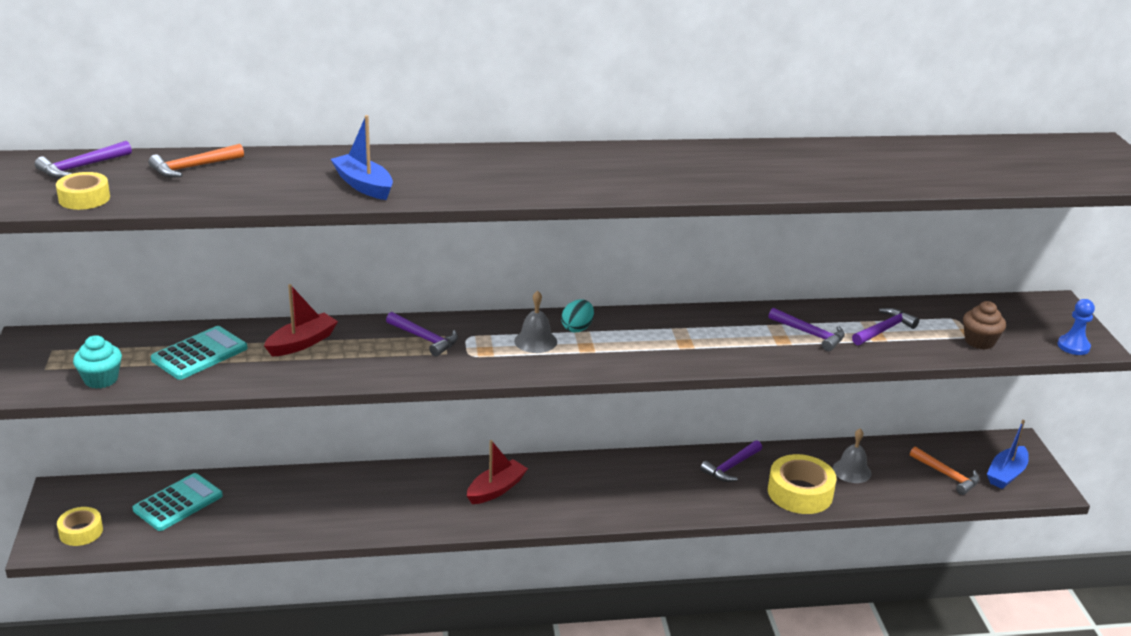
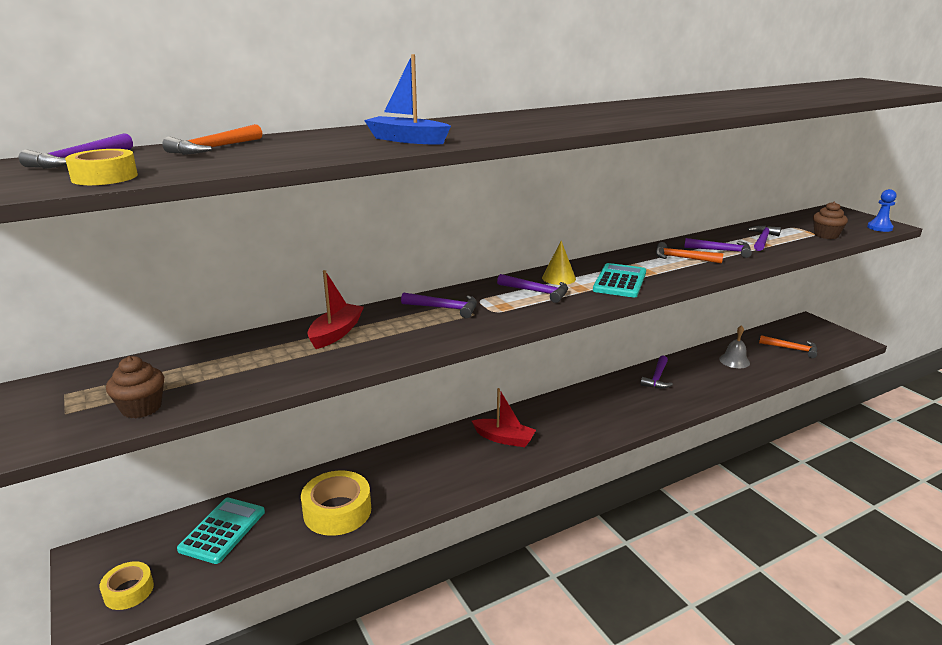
camera: 20 degrees left, 5 degrees down
(101, 379) = (141, 408): turquoise cupcake -> brown cupcake
(199, 354) = (239, 362): turquoise calculator -> turquoise calculator (619, 281)
(496, 489) = (504, 439): red boat -> red boat turned 90 degrees clockwise
(535, 341) = (537, 292): grey bell -> purple hammer
(577, 328) = (558, 278): turquoise egg -> yellow cone
(748, 334) = (682, 258): none -> orange hammer
(800, 493) = (717, 383): yellow tape -> yellow tape (337, 511)
(1006, 474) = (823, 340): blue boat -> none

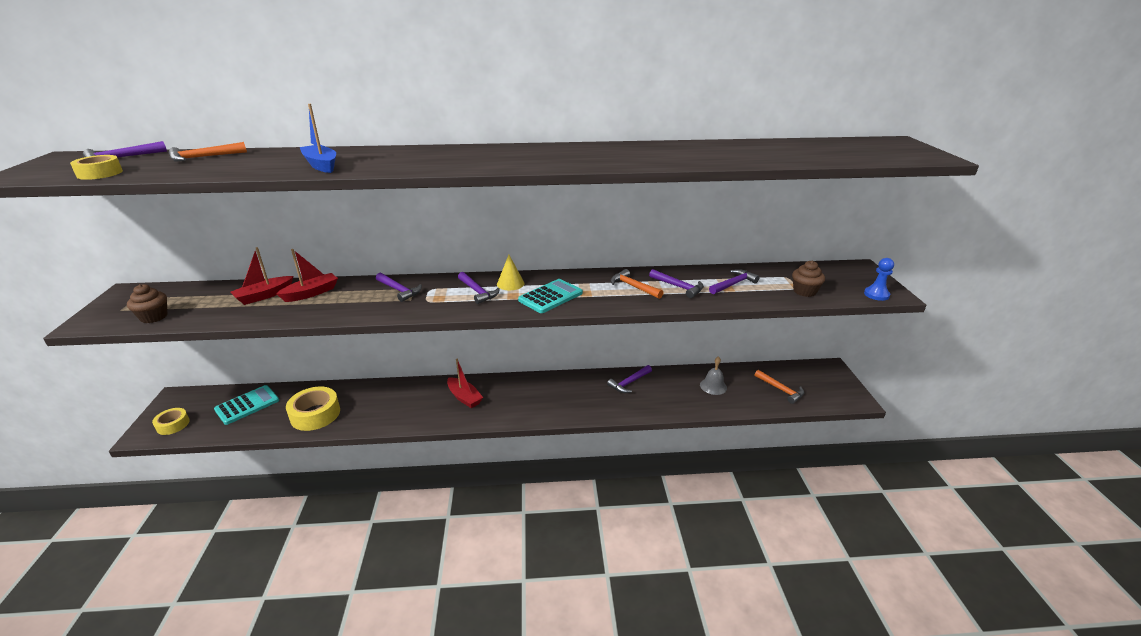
camera: 25 degrees right, 5 degrees up
(273, 349) = (264, 296): none -> red boat

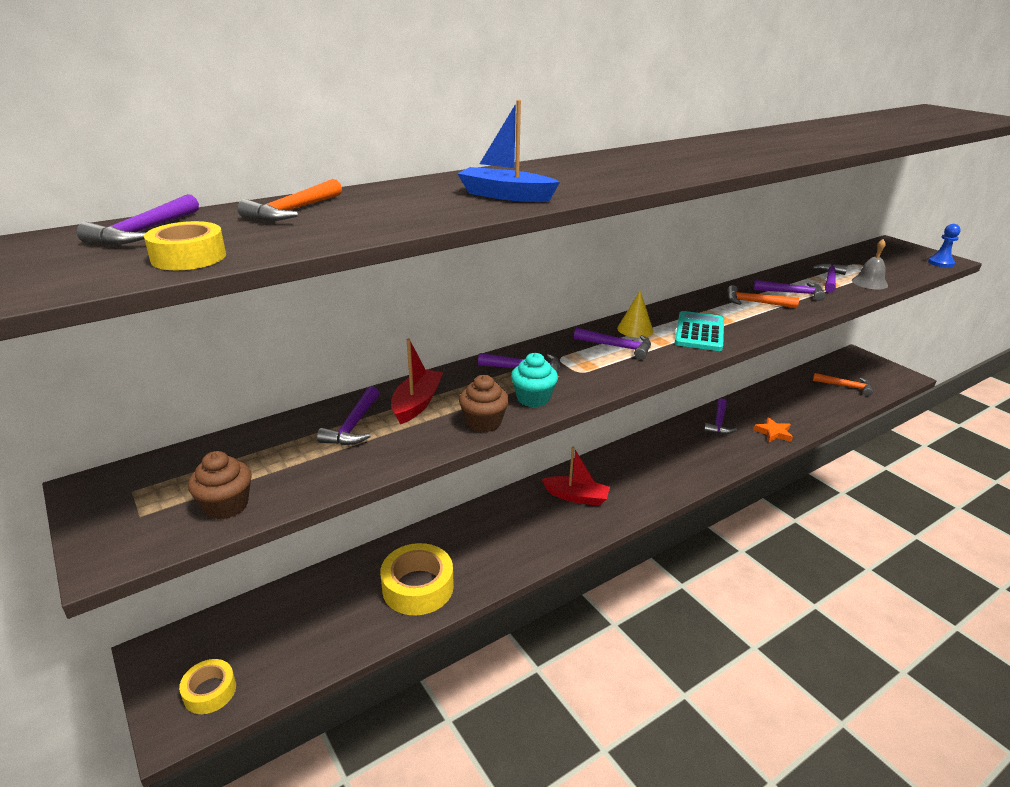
camera: 30 degrees left, 0 degrees up
(247, 405) = (298, 615): turquoise calculator -> none
(264, 296) = (353, 425): red boat -> purple hammer
(372, 309) = (533, 398): none -> turquoise cupcake
(663, 404) = (773, 433): none -> orange star
(713, 386) = (792, 401): grey bell -> grey bell (869, 283)
(804, 291) = (891, 273): brown cupcake -> brown cupcake (483, 422)

